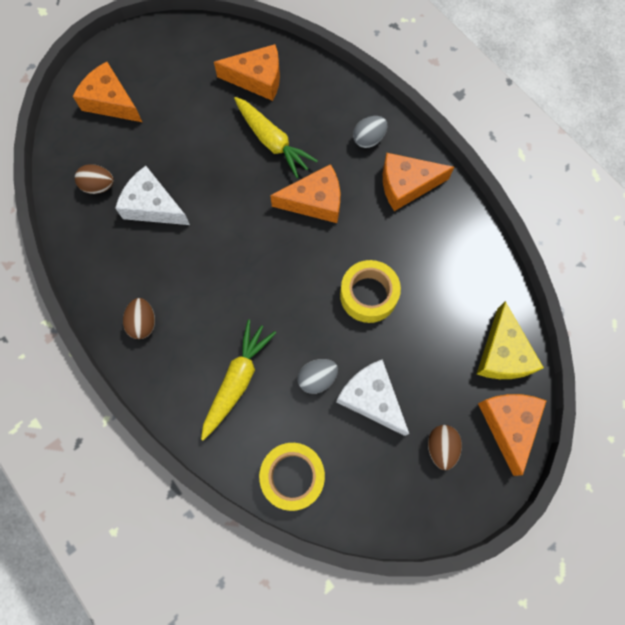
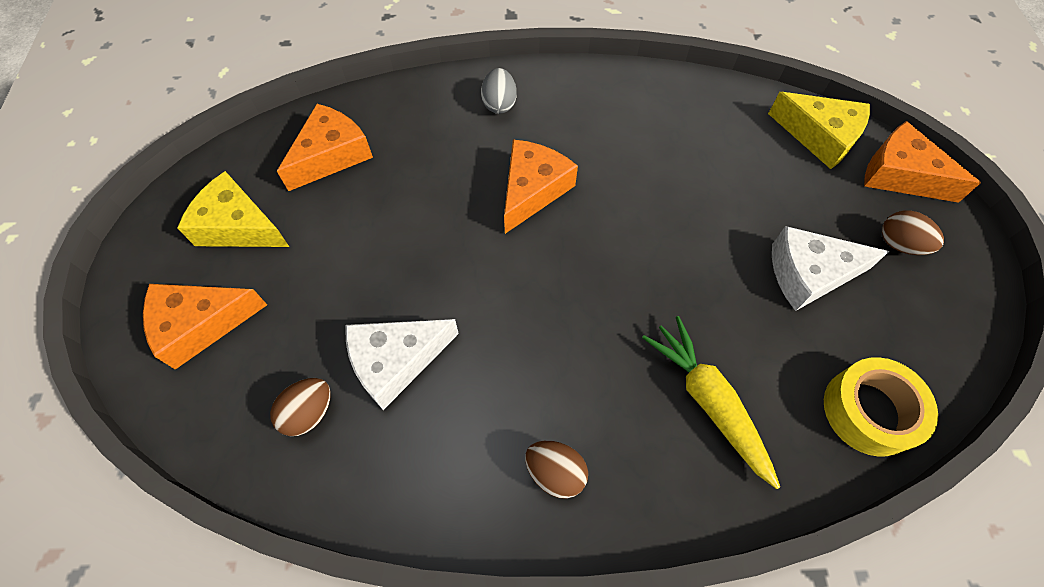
camera: 55 degrees left, 10 degrees down
(177, 71) = (238, 226): none -> yellow cheese
(272, 142) = (424, 186): yellow carrot -> none
(317, 378) = (755, 313): grey egg -> none
(368, 295) = (682, 207): yellow tape -> none
(406, 185) = (578, 104): orange cheese -> none

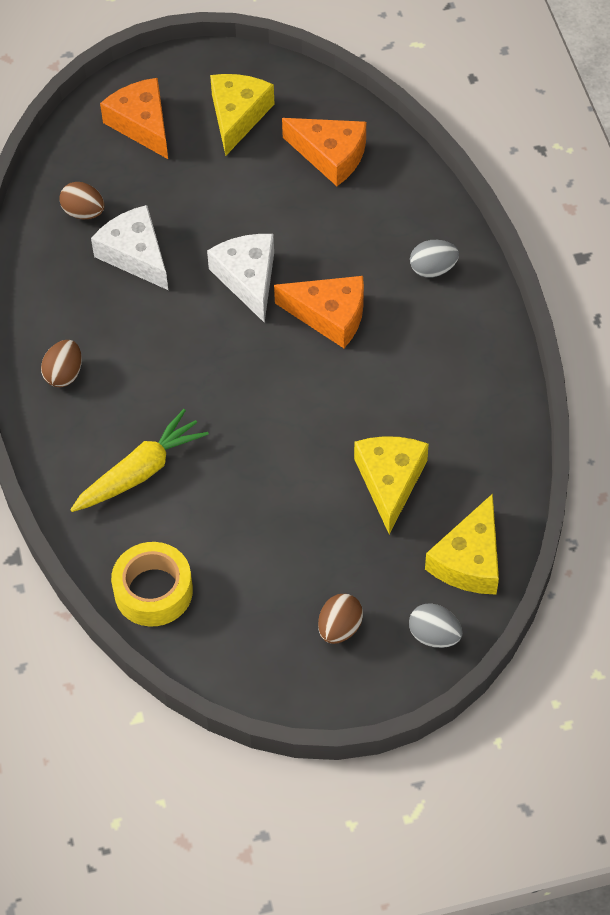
camera: 80 degrees right, 5 degrees down
(734, 177) = (390, 481): none -> yellow cheese
(809, 274) = (285, 547): white cheese -> white cheese (248, 279)
(900, 175) = (434, 635): orange cheese -> grey egg

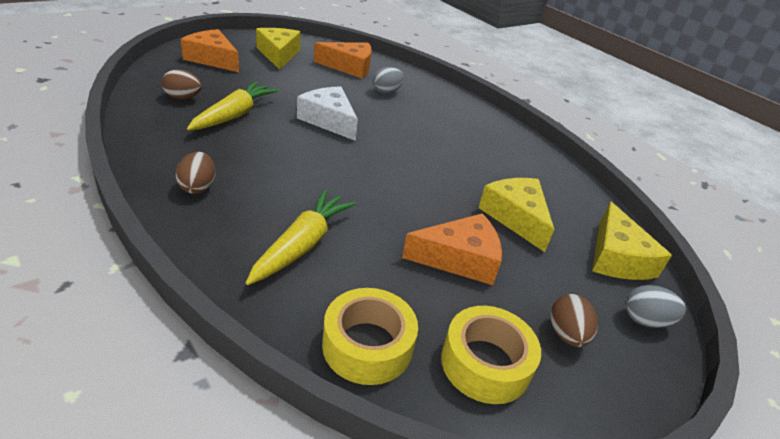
camera: 30 degrees left, 20 degrees down
(135, 255) = (234, 115): white cheese -> yellow carrot
(245, 633) = (485, 363): none -> yellow tape
(330, 315) = (400, 133): orange cheese -> orange cheese (459, 259)
(433, 269) = (450, 108): grey egg -> grey egg (386, 92)

